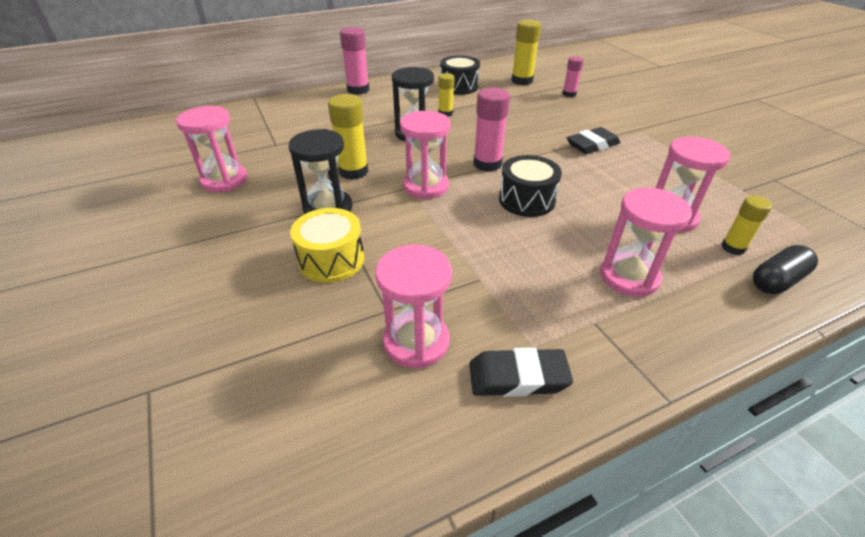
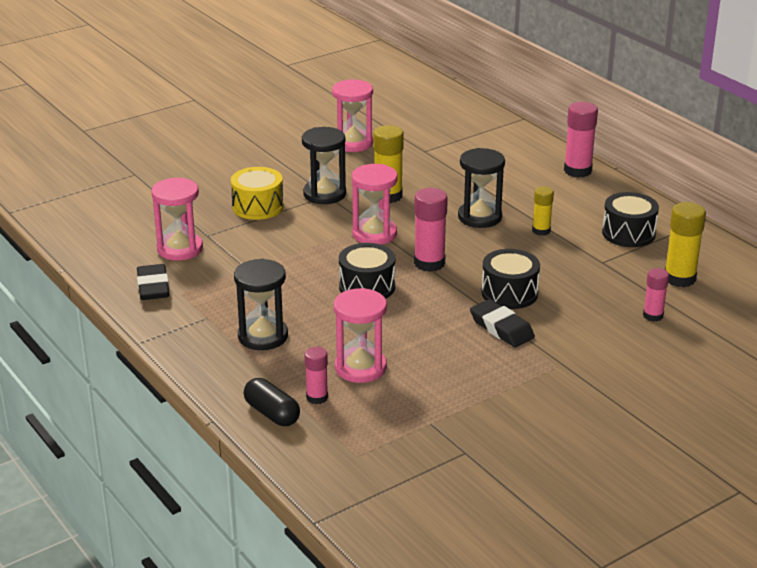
camera: 80 degrees right, 10 degrees down
(539, 136) = (509, 293): none -> black drum
(629, 276) = (263, 336): pink hourglass -> black hourglass
(733, 248) = (317, 397): yellow glue stick -> pink glue stick

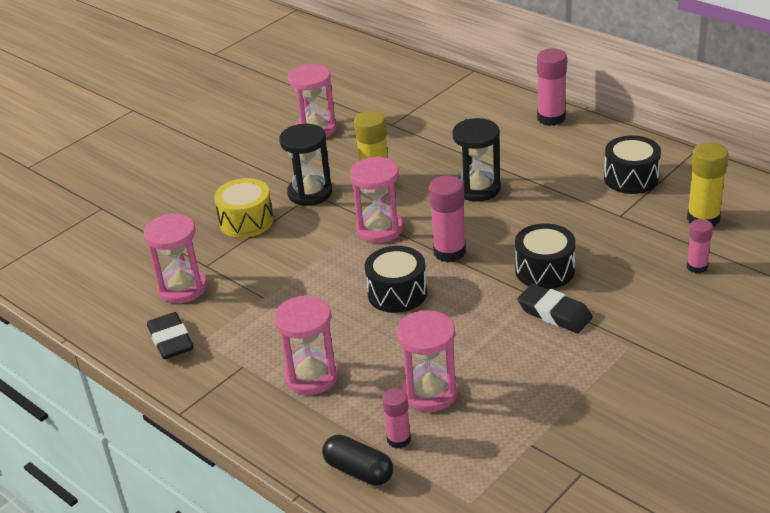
camera: 10 degrees left, 5 degrees up
(263, 336) = (311, 376): black hourglass -> pink hourglass
(541, 231) = (545, 192): yellow glue stick -> none

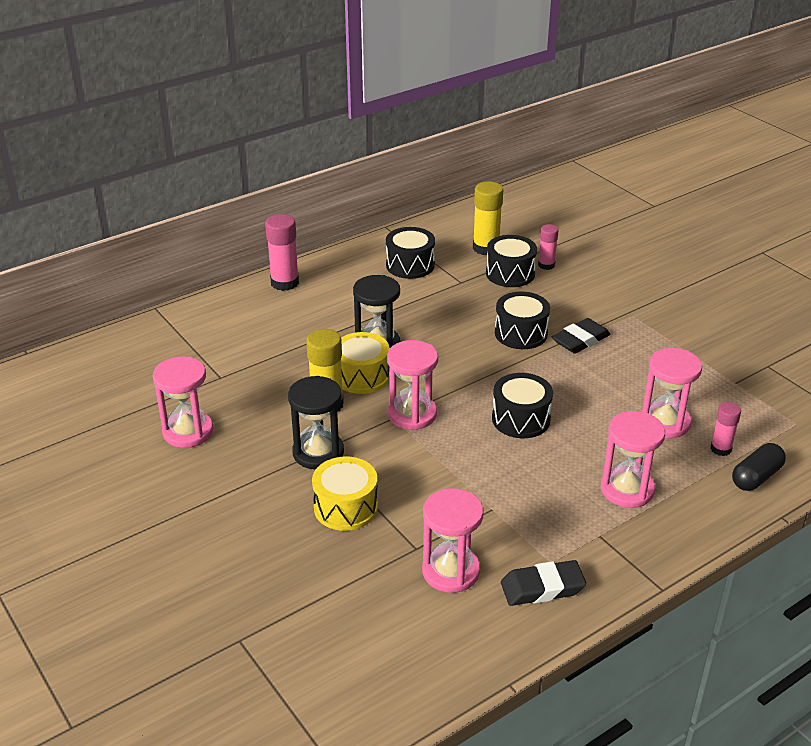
camera: 80 degrees left, 0 degrees up
(424, 191) = (362, 376): none -> yellow drum
(449, 252) = (471, 378): pink glue stick -> none
(660, 244) = (510, 273): none -> black drum

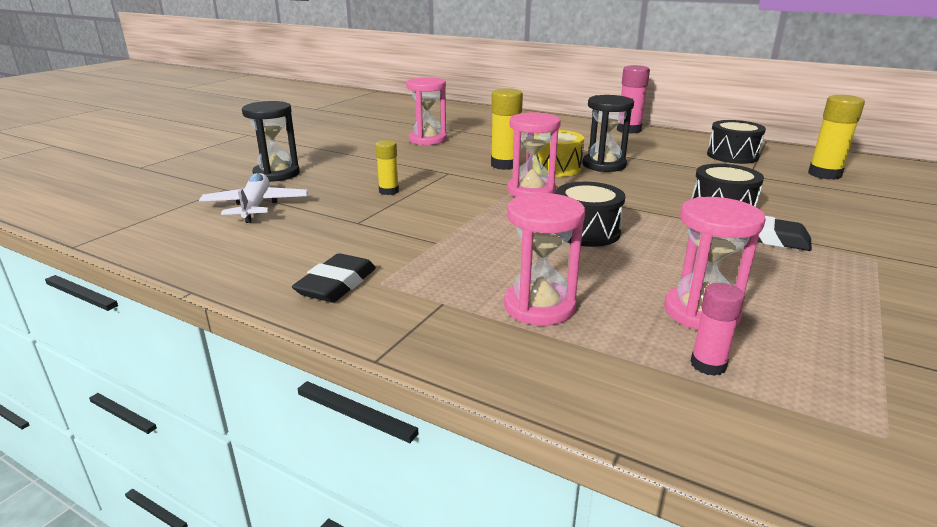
camera: 65 degrees right, 10 degrees down
(318, 452) = (445, 172): black hourglass -> black hourglass (276, 174)
(321, 618) = (255, 206): none -> white plane
(346, 507) = (388, 191): yellow drum -> yellow glue stick
(451, 571) = (336, 240): pink hourglass -> none
(510, 273) = (808, 189): black drum -> none
(542, 588) = (337, 284): black eraser -> black eraser turned 60 degrees clockwise
(546, 265) = (861, 201): pink glue stick -> none
(756, 477) = (685, 409): black capsule -> none

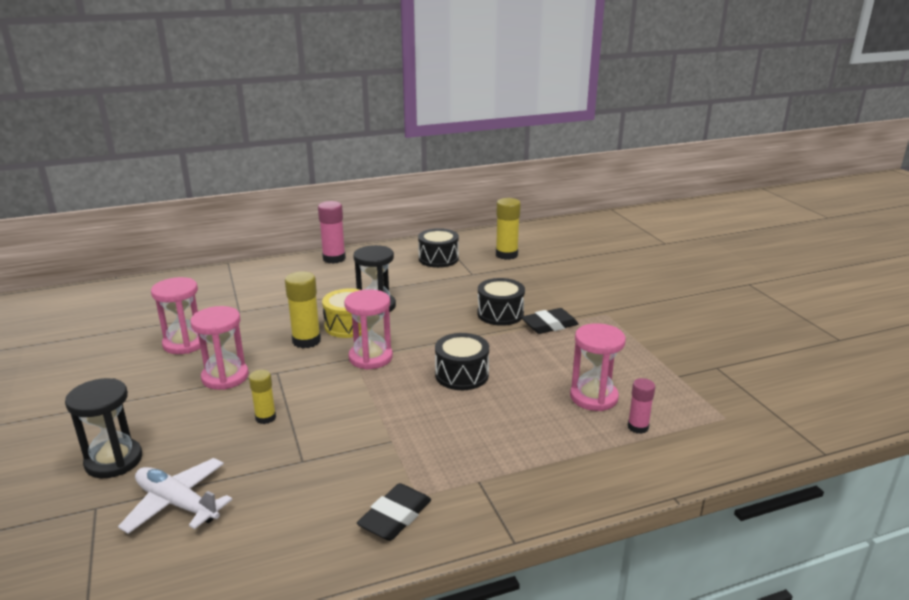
camera: 50 degrees left, 0 degrees up
(337, 284) = (395, 517): black eraser -> black eraser turned 60 degrees clockwise
(539, 306) = (527, 446): pink hourglass -> pink hourglass (225, 377)

